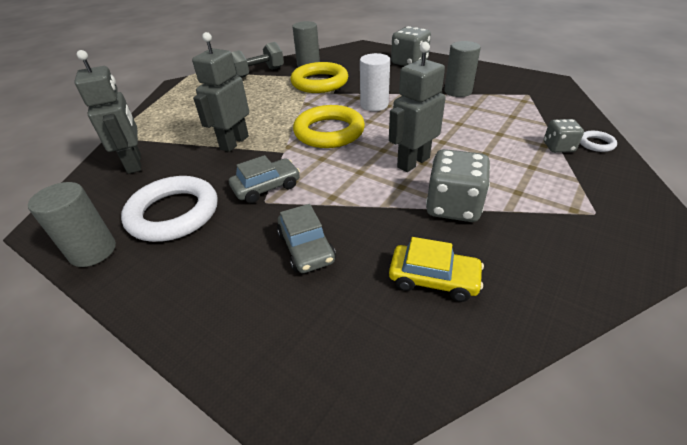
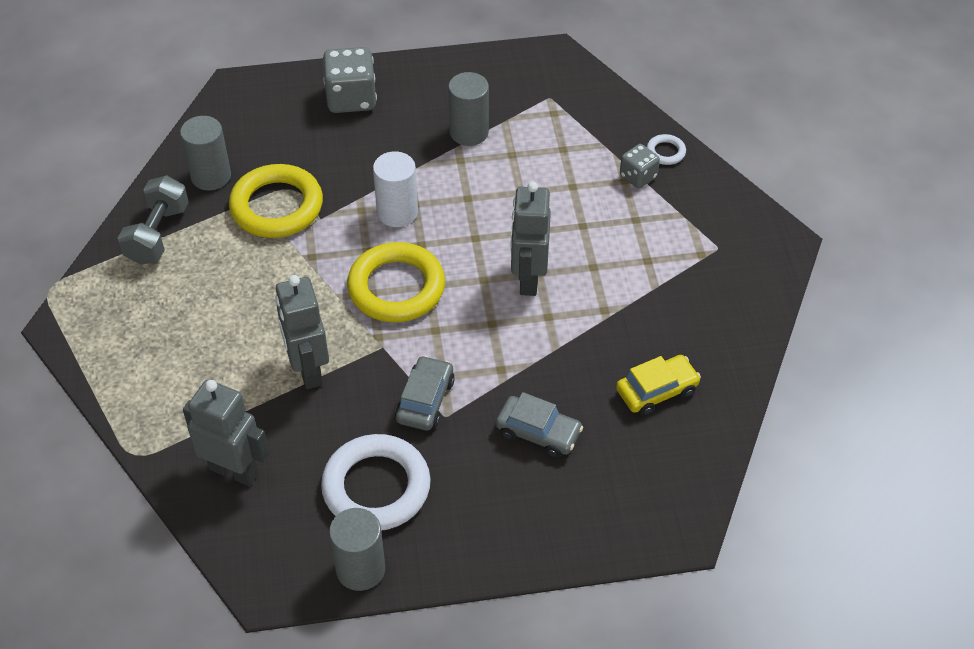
camera: 45 degrees left, 10 degrees up
(453, 206) = (610, 311): grey dice -> none

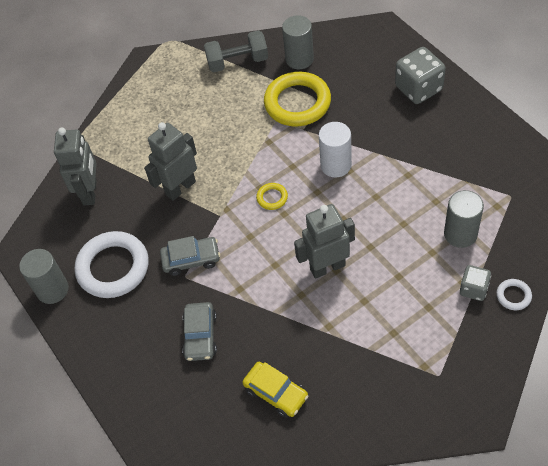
camera: 70 degrees right, 5 degrees up
(396, 287) = (272, 198): yellow ring -> yellow ring, size x0.44
(469, 132) = (438, 166): grey cylinder -> grey cylinder (460, 234)

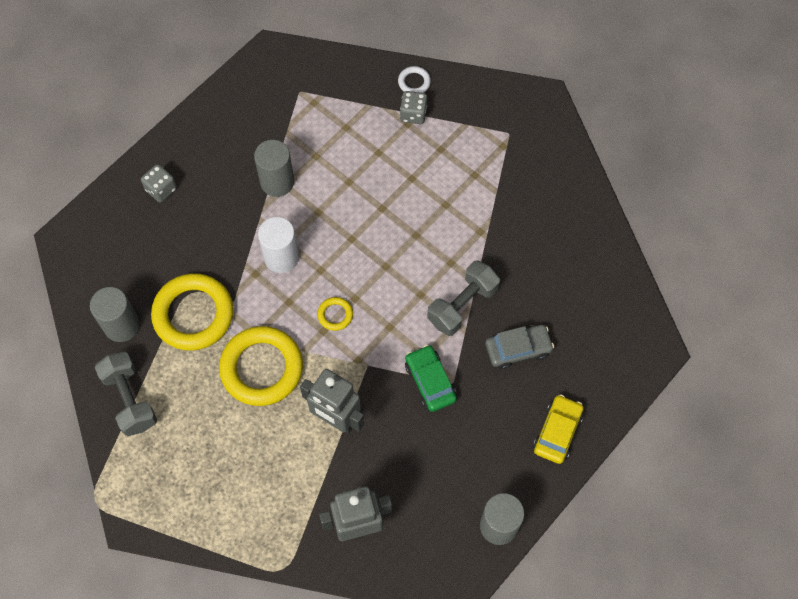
camera: 110 degrees left, 10 degrees up
(113, 267) = (457, 465): white ring -> none
(191, 259) = (430, 381): grey car -> green car
(239, 143) = (262, 368): none -> yellow ring
(256, 297) = (462, 305): none -> grey dumbbell
(276, 393) = (560, 265): yellow car -> yellow car (557, 432)
(327, 267) = (413, 244): grey robot -> none
(418, 88) = (161, 189): grey dice -> grey dice, size x0.59
(460, 234) = (352, 130): grey cylinder -> grey cylinder (277, 182)

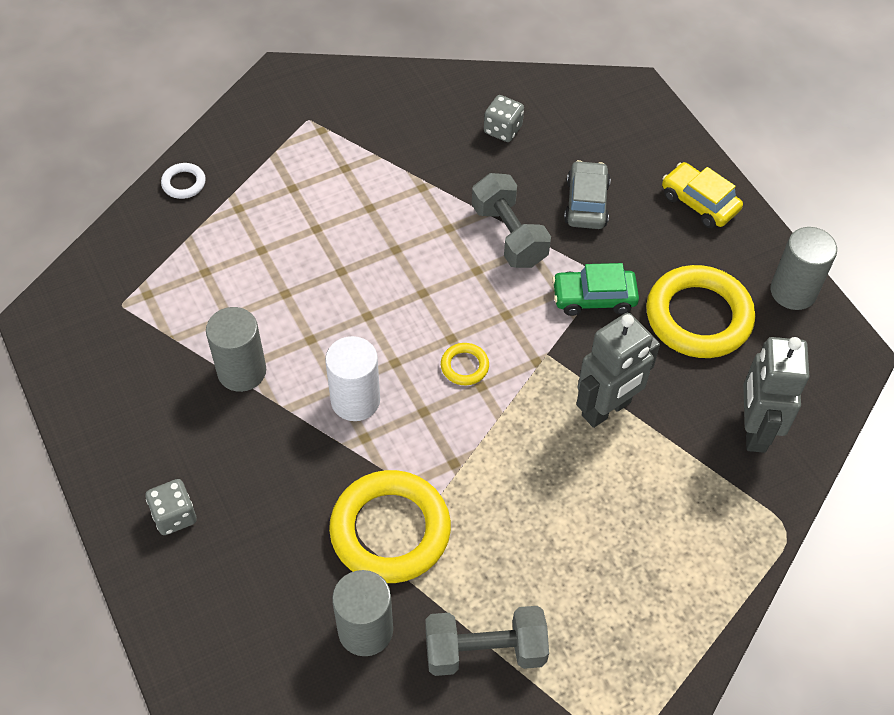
camera: 70 degrees left, 10 degrees down
(262, 368) = (504, 471): yellow ring -> yellow ring (698, 317)
(413, 114) = (228, 198): grey dice -> grey dice (502, 130)

